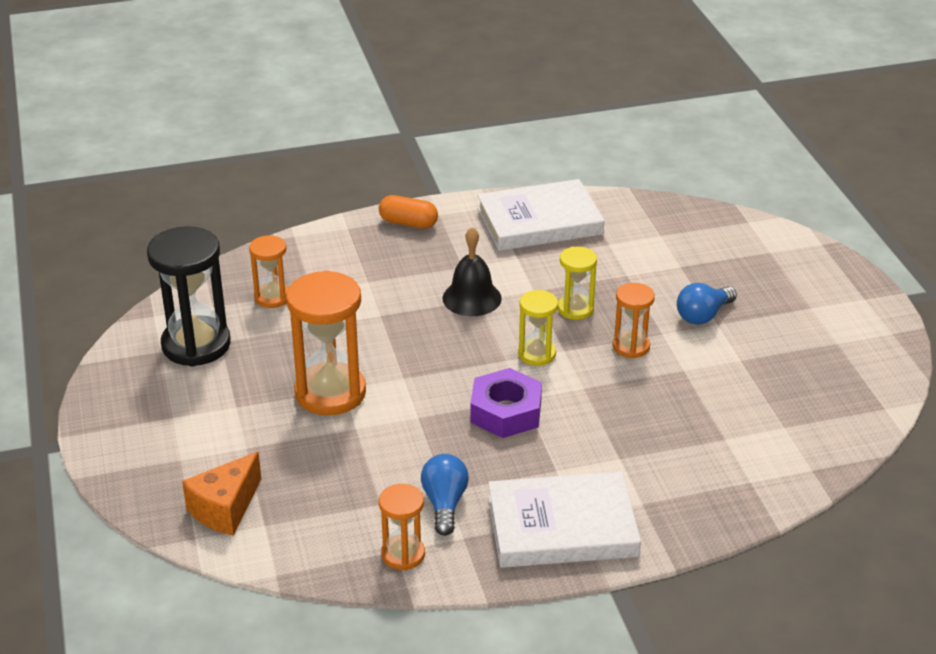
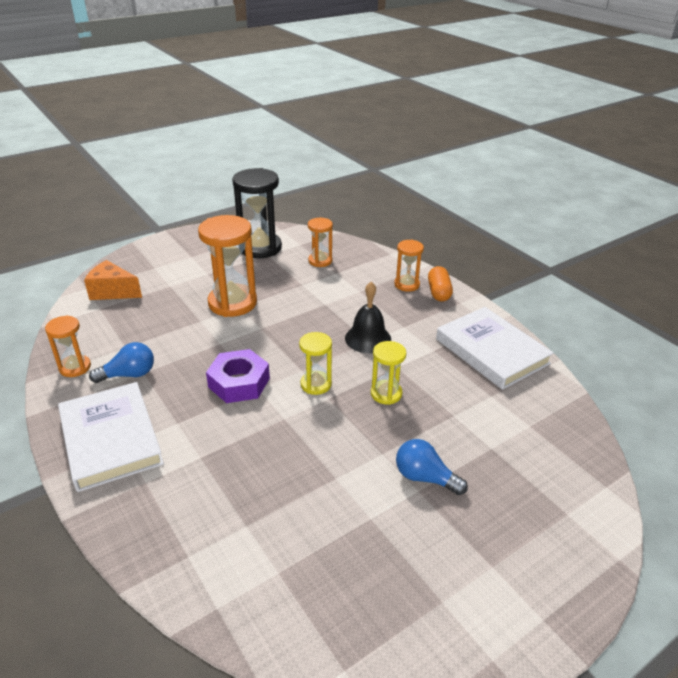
camera: 70 degrees right, 0 degrees up
(631, 346) = (352, 436): orange hourglass -> orange hourglass (407, 285)

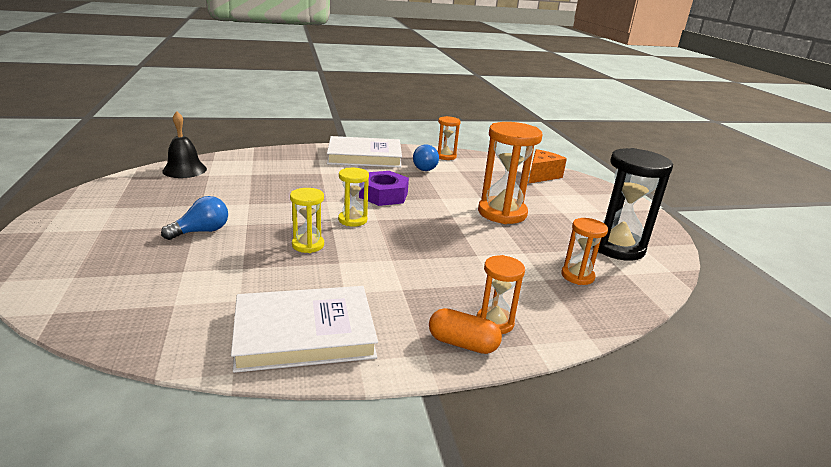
camera: 110 degrees right, 10 degrees down
(368, 338) = (397, 260): black bell -> black bell (184, 170)

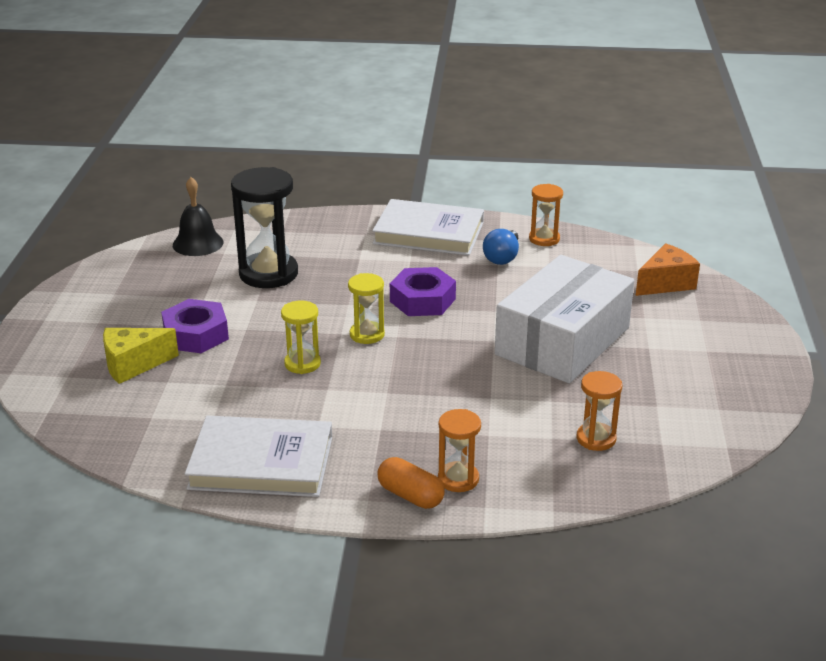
camera: 20 degrees right, 5 degrees up
(144, 260) = (133, 365): none -> yellow cheese
(201, 231) = (196, 334): blue light bulb -> purple nut
(502, 213) = (562, 341): orange hourglass -> white box
(617, 247) = (682, 407): black hourglass -> black hourglass (268, 274)

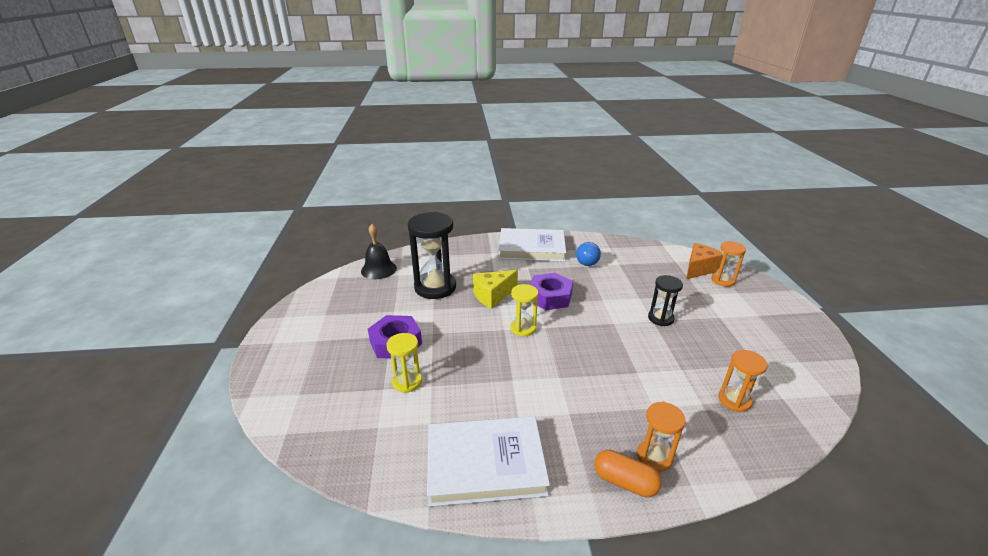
camera: 10 degrees left, 0 degrees up
(133, 365) = (352, 376): yellow cheese -> yellow cheese (492, 296)
(302, 363) = (485, 359): yellow hourglass -> yellow hourglass (407, 382)
(544, 239) = (606, 246): orange hourglass -> orange hourglass (723, 280)
(562, 341) = (660, 318): white box -> black hourglass

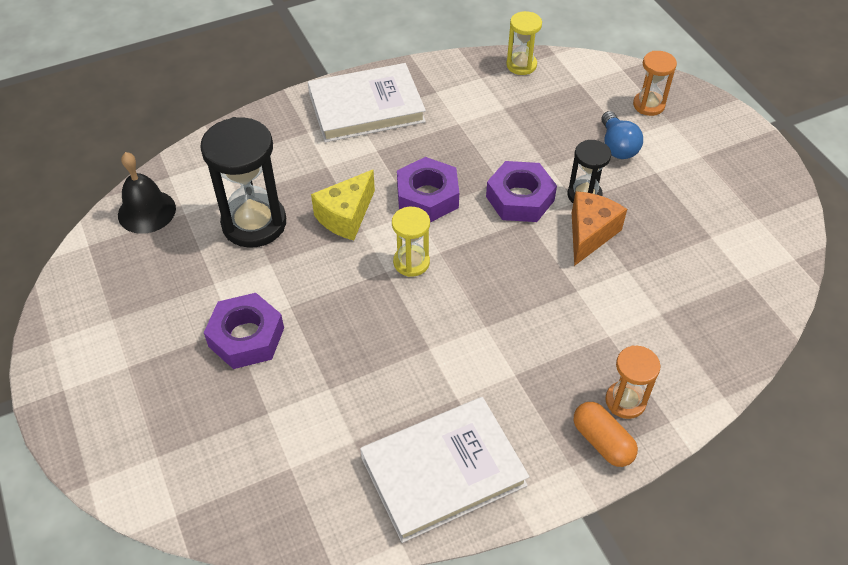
camera: 20 degrees left, 20 degrees up
(407, 382) = (294, 393): yellow hourglass -> yellow hourglass (521, 65)
(587, 261) = (456, 113): blue light bulb -> blue light bulb (617, 146)
(613, 310) = (520, 198): none -> purple nut
(625, 482) = (602, 441): orange capsule -> orange capsule turned 45 degrees clockwise
(699, 269) = (614, 90): orange cheese -> orange cheese (589, 234)
(734, 400) = (695, 298): orange hourglass -> none

